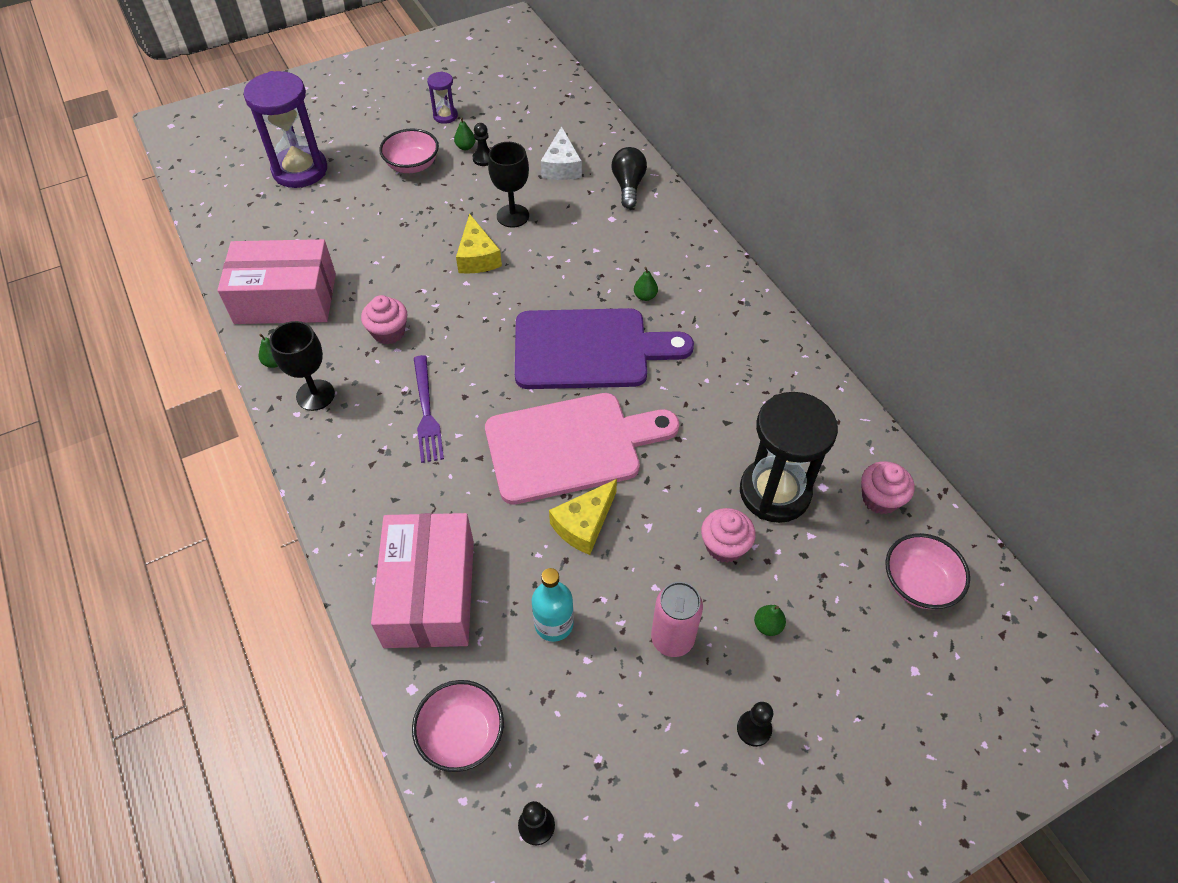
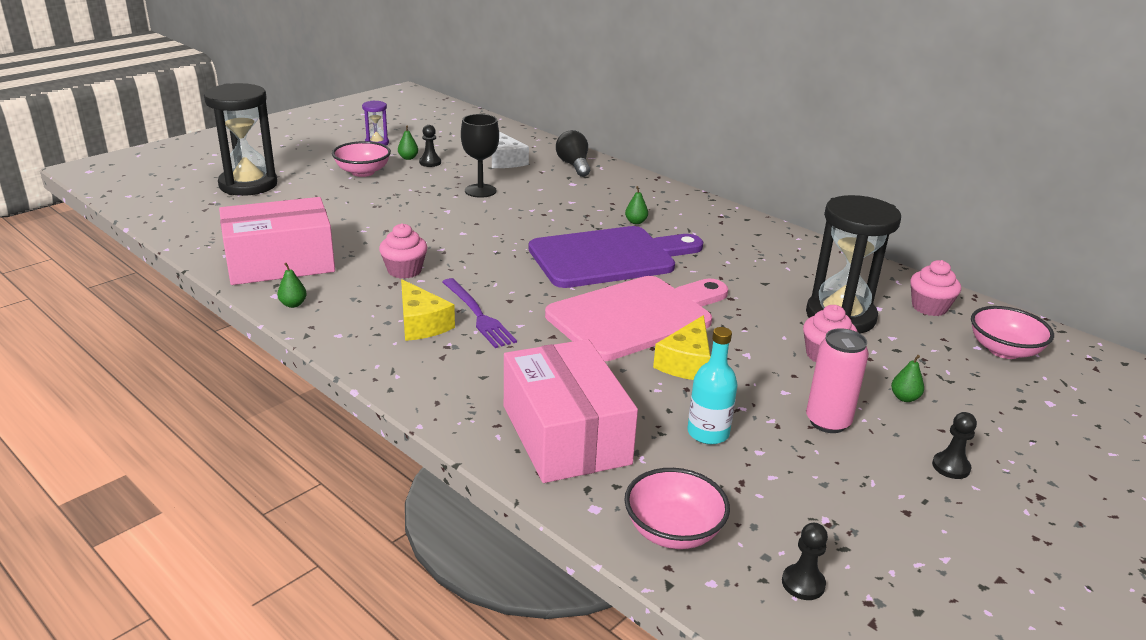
camera: 20 degrees left, 25 degrees down
(300, 170) = (248, 185): purple hourglass -> black hourglass
(315, 395) = (352, 320): black goblet -> none
(477, 257) = (463, 217): yellow cheese -> yellow cheese (421, 324)

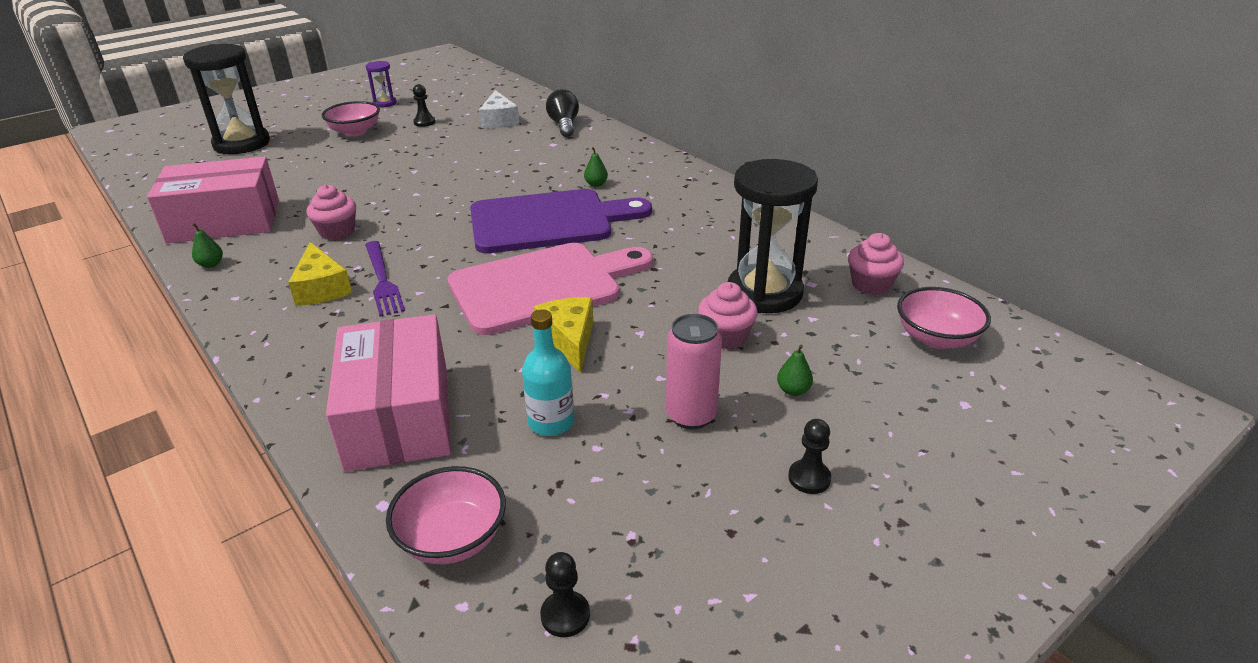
camera: 10 degrees right, 5 degrees up
(408, 158) = (406, 118): green pear -> none
(480, 191) = (457, 151): black goblet -> none
(686, 362) = (569, 340): yellow cheese -> yellow cheese turned 135 degrees clockwise

